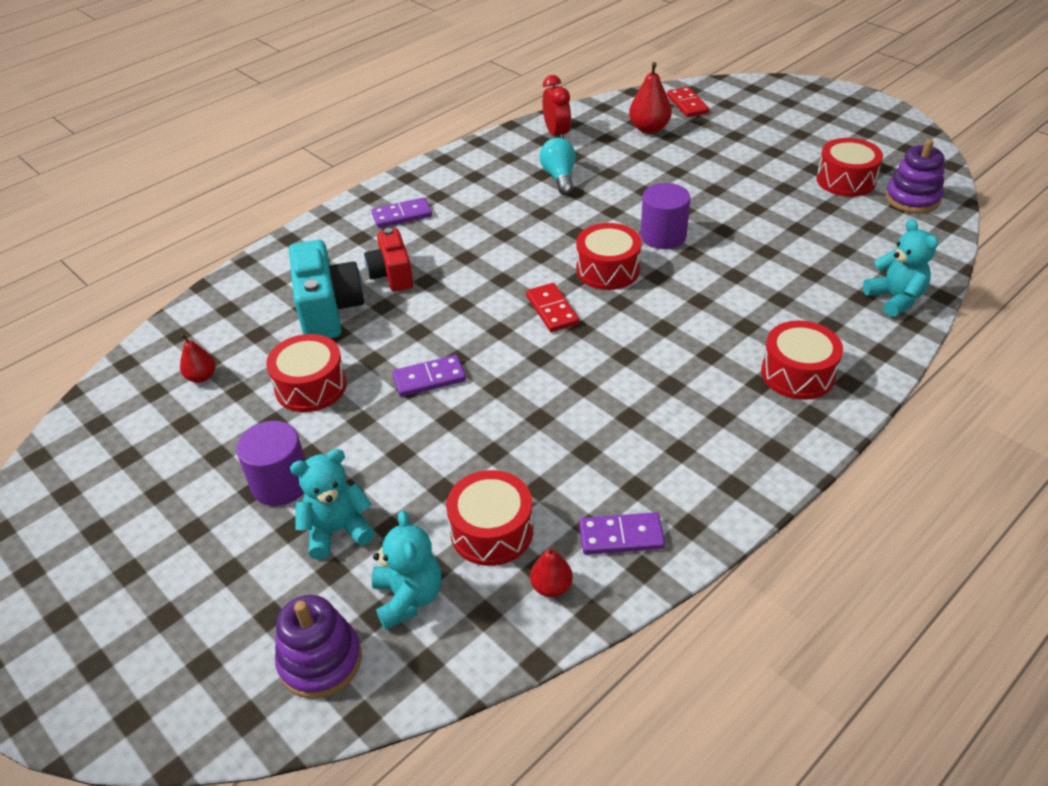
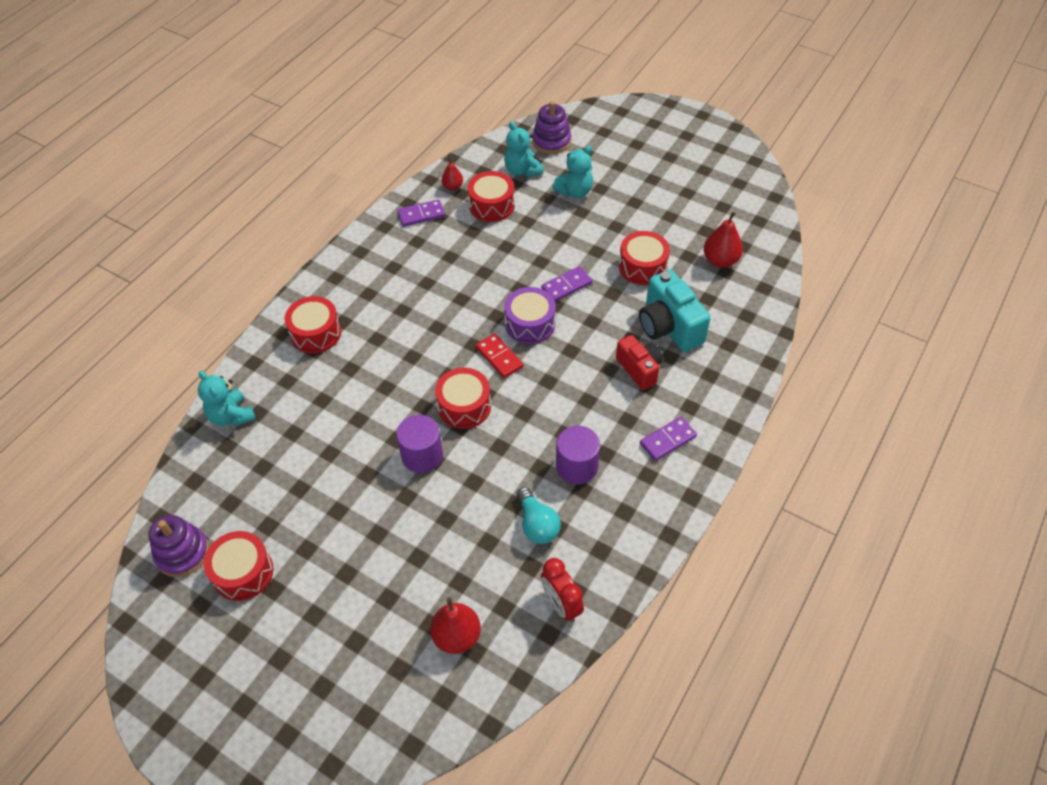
camera: 165 degrees right, 10 degrees up
(201, 377) = (720, 260): red pear -> red pear, size x1.65
(281, 483) = (621, 208): purple cylinder -> purple cylinder (576, 466)
(499, 340) = (530, 324): none -> purple drum
(687, 104) = (416, 704): red domino -> none

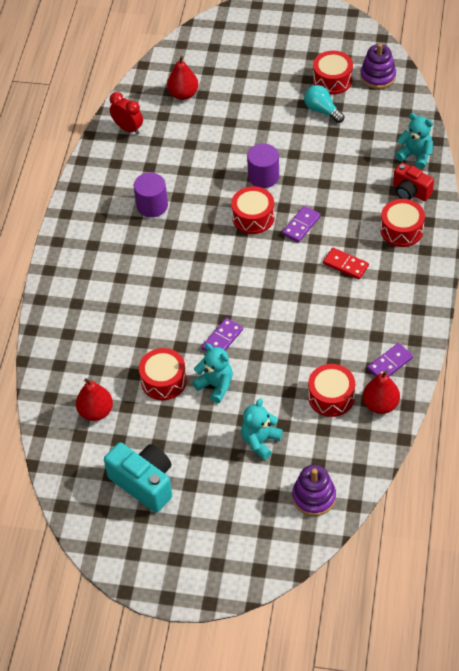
camera: 160 degrees right, 0 degrees up
(453, 187) = (380, 405): red pear -> red pear, size x1.65
(499, 357) = (247, 261): red domino -> red domino (345, 265)
(522, 170) = (324, 448): turquoise teddy bear -> turquoise teddy bear (215, 385)
(530, 324) = (236, 295): purple drum -> none
(537, 524) = (163, 163): turquoise light bulb -> turquoise light bulb (322, 110)
(639, 369) = (133, 289): red camera -> red camera (410, 192)
(667, 440) = (93, 244): purple domino -> purple domino (301, 225)
(669, 327) = (121, 332): turquoise camera -> turquoise camera (144, 483)

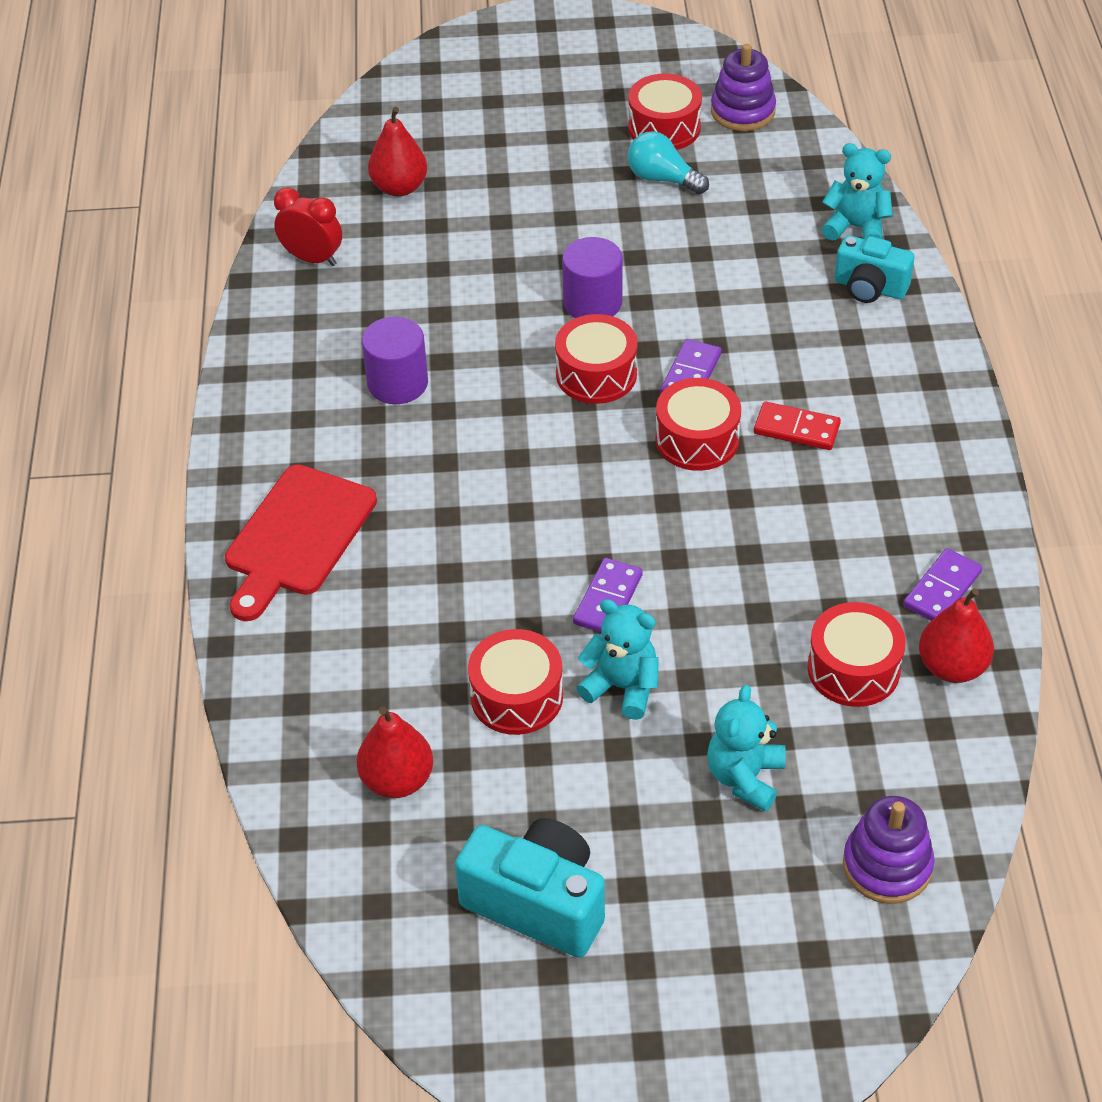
camera: 15 degrees left, 5 degrees down
(81, 280) = (297, 537): none -> red cutting board
(401, 230) = (877, 354): red drum -> red drum (697, 439)
(410, 192) = (869, 288): red camera -> turquoise camera

